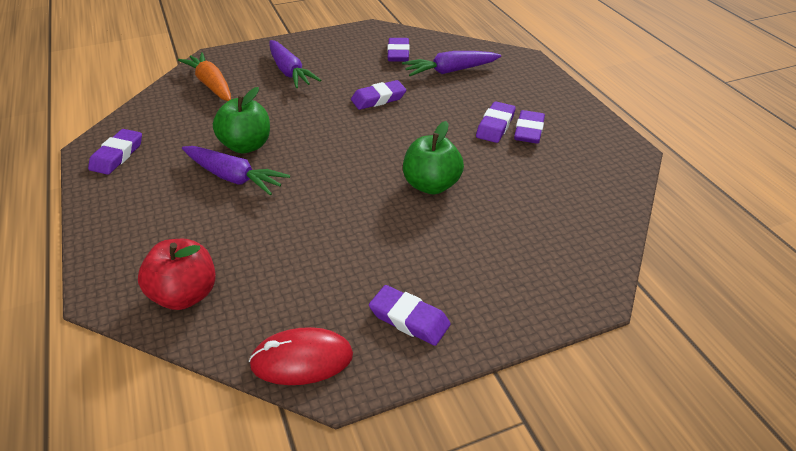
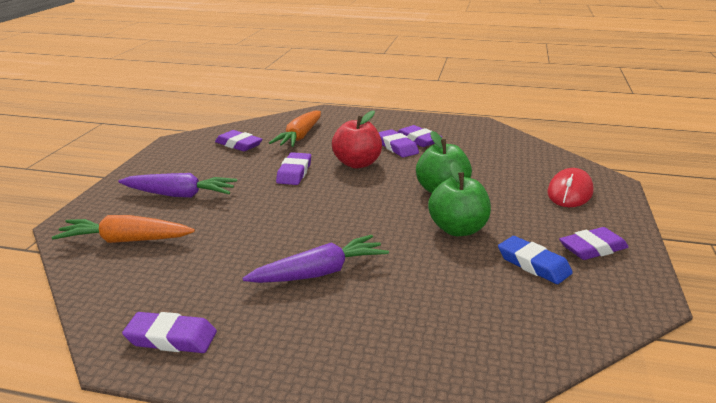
camera: 55 degrees left, 15 degrees down
(117, 155) = (171, 338): purple eraser -> purple eraser turned 45 degrees counterclockwise
(185, 295) = (480, 350): red apple -> red apple (357, 164)
(246, 145) = (274, 251): green apple -> green apple (458, 229)
(302, 359) = (611, 308): red mouse -> red mouse (570, 192)
(341, 286) = (533, 264): none -> blue eraser
(450, 71) = (300, 137): purple carrot -> orange carrot

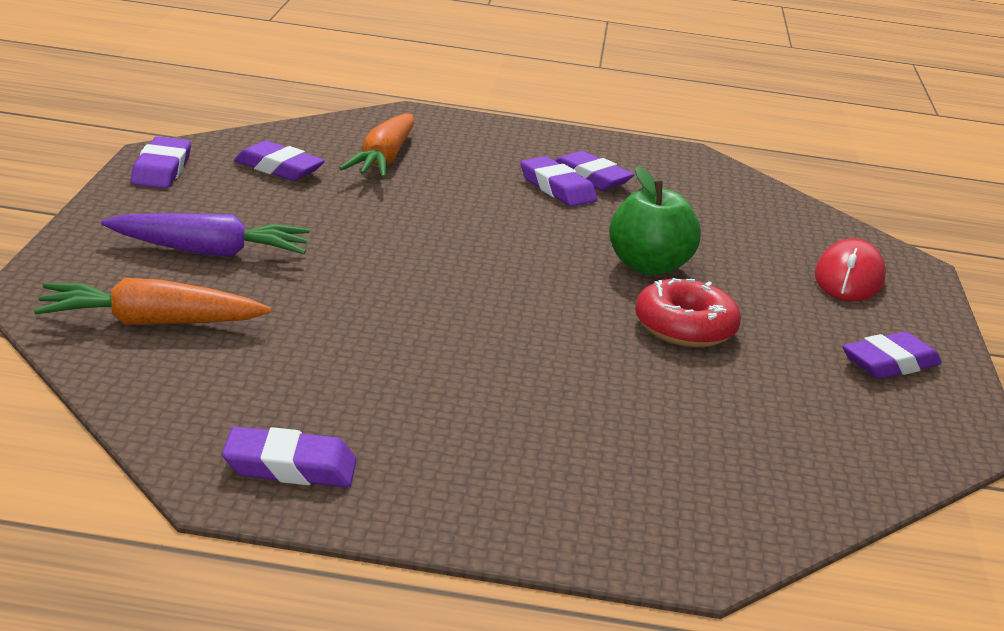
camera: 10 degrees left, 0 degrees up
(294, 172) = (394, 223): purple eraser -> purple eraser (161, 170)
(319, 273) = (486, 383): purple carrot -> none
(357, 164) = (497, 213): red apple -> none
(458, 229) = (684, 327): green apple -> red donut
(533, 264) = (806, 383): blue eraser -> none

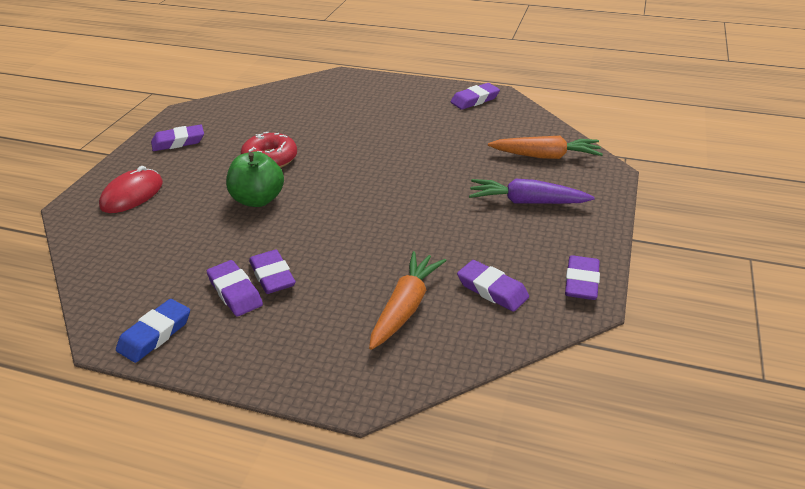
camera: 165 degrees left, 10 degrees up
(290, 467) = (475, 100): purple eraser -> purple eraser turned 45 degrees counterclockwise
(645, 153) = (155, 334): none -> blue eraser

